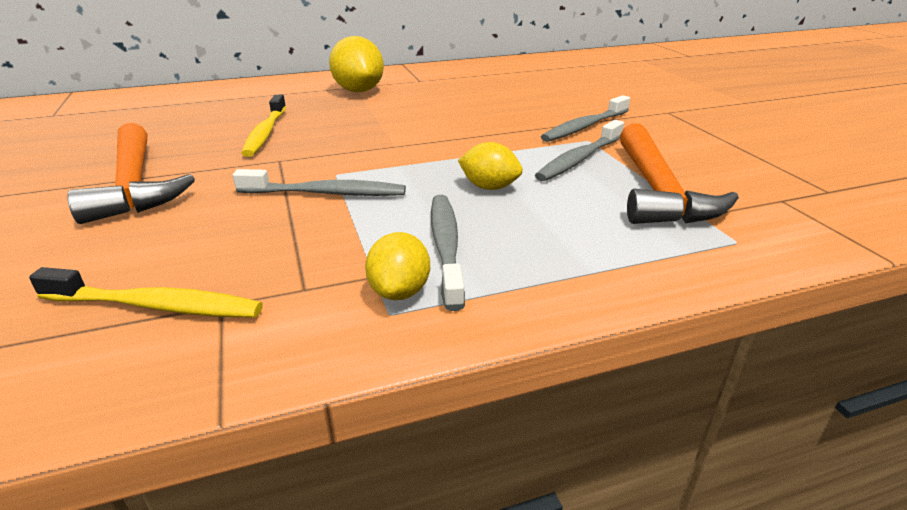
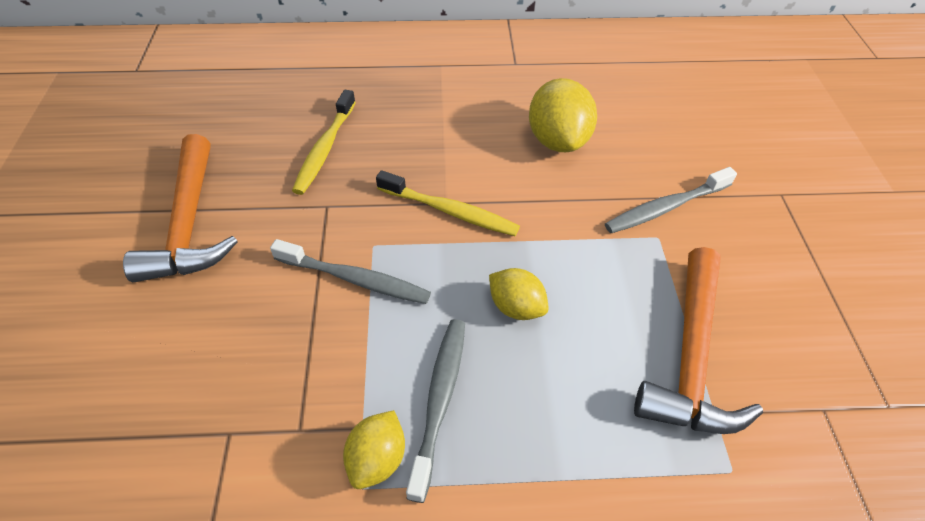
camera: 15 degrees right, 20 degrees up
(156, 306) = (178, 421): yellow toothbrush -> yellow toothbrush (450, 211)
(359, 91) = (441, 76): yellow lemon -> yellow lemon (558, 140)
(579, 159) = (631, 274): grey toothbrush -> none

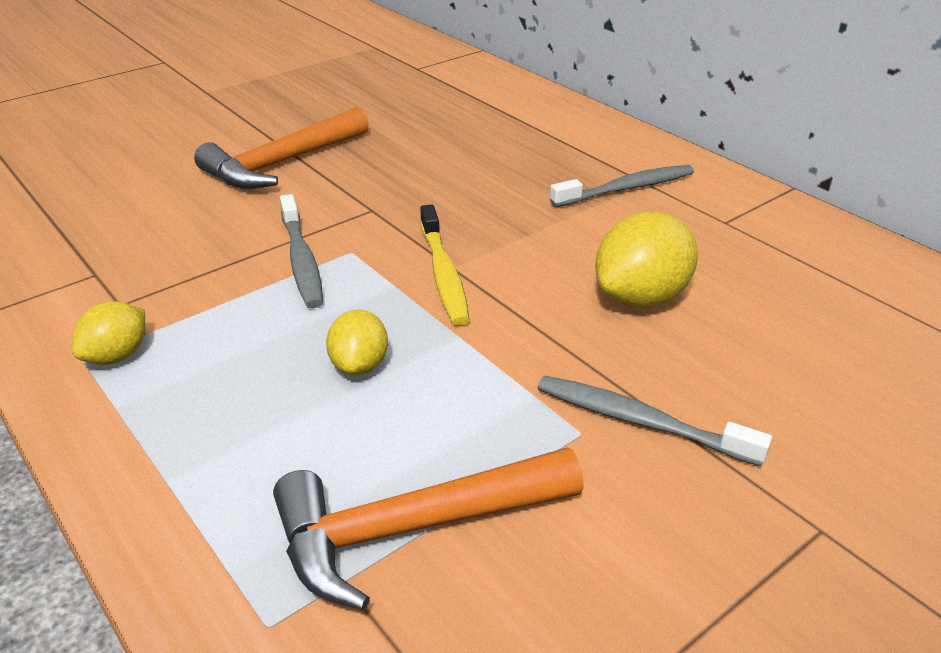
camera: 55 degrees right, 15 degrees down
(325, 149) = (439, 178): yellow toothbrush -> none
(377, 459) = (117, 356): yellow lemon -> yellow lemon turned 45 degrees counterclockwise
(439, 400) = (204, 364): grey toothbrush -> grey toothbrush (626, 188)

